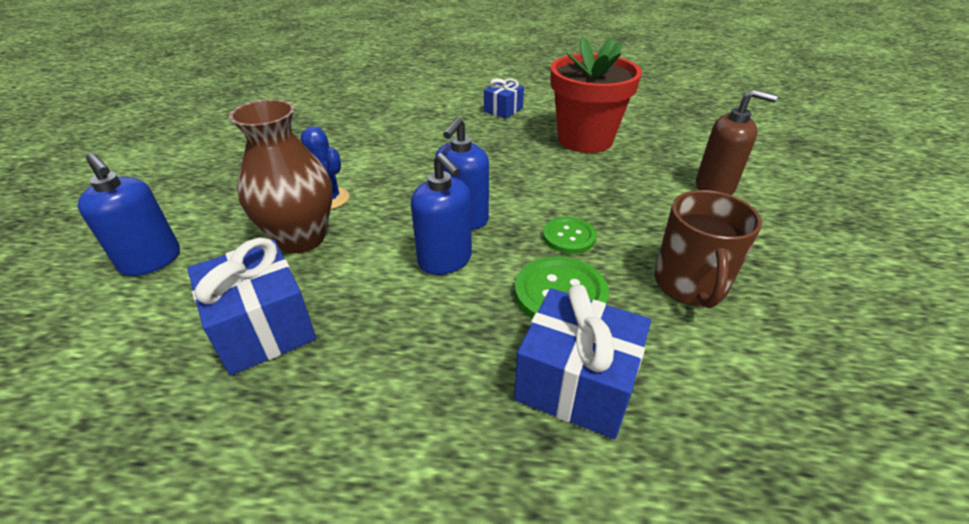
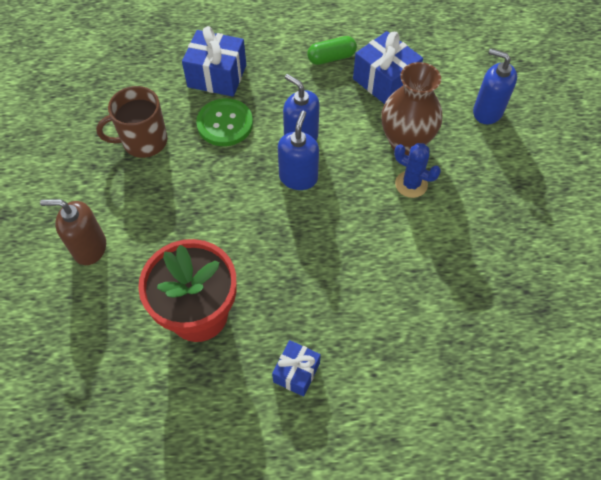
camera: 170 degrees right, 20 degrees up
(331, 391) = (331, 58): none -> green capsule
(568, 237) = (219, 171): green button -> none
(690, 284) = (143, 141): brown mug -> brown mug turned 105 degrees counterclockwise

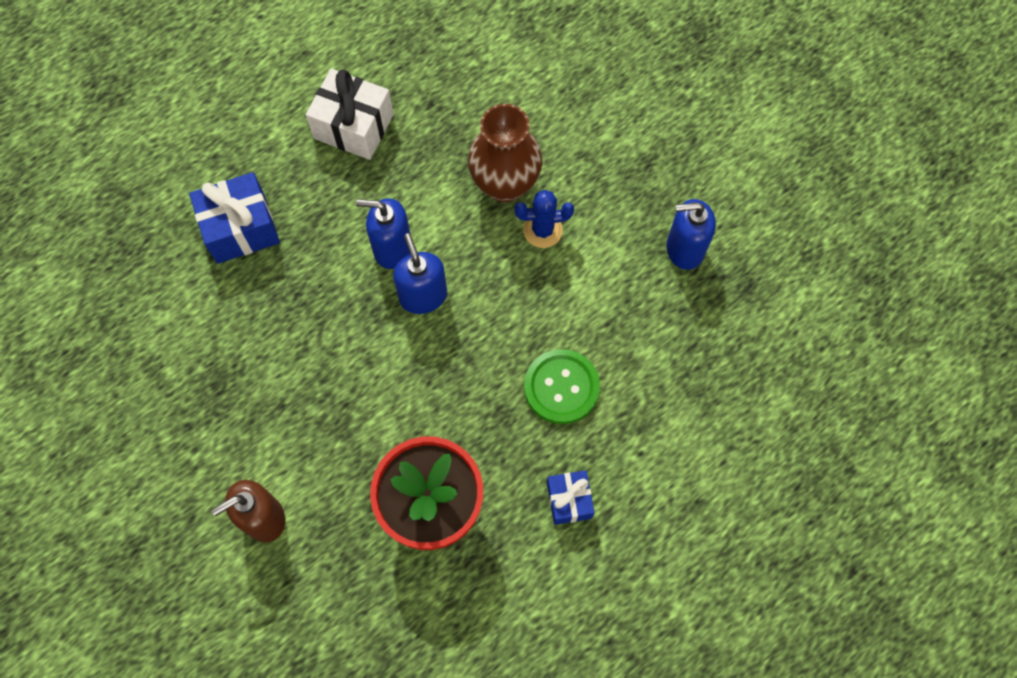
camera: 35 degrees left, 10 degrees up
(143, 141) = (221, 361): brown mug -> none
(225, 123) = (296, 282): green button -> green button (561, 387)
(331, 58) = (353, 126): green capsule -> white gift
(385, 81) = (433, 122): blue gift -> none
(487, 111) = (564, 95): blue soap dispenser -> blue soap dispenser (684, 249)

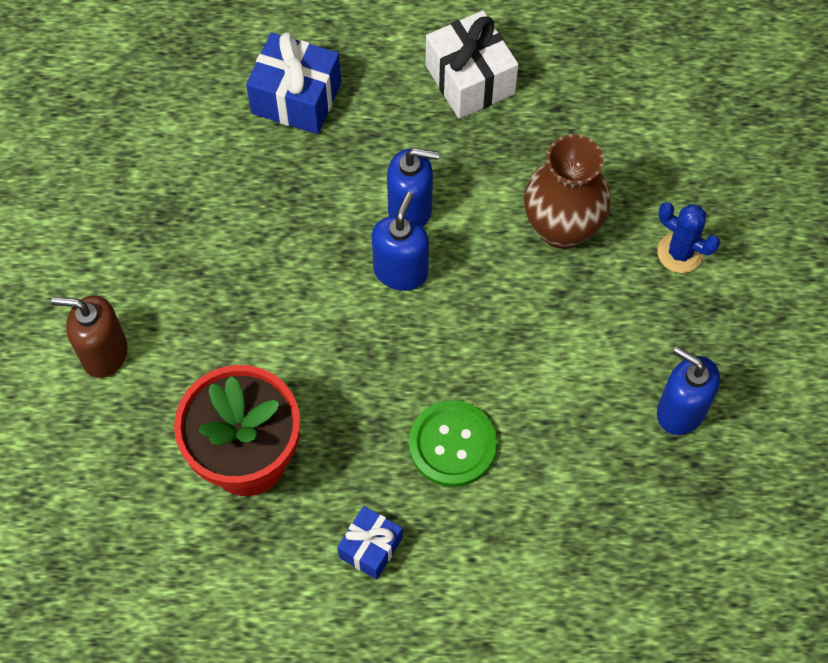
camera: 40 degrees right, 5 degrees down
(392, 248) = (410, 210): blue soap dispenser -> blue soap dispenser turned 135 degrees clockwise
(542, 230) = (560, 294): blue cactus -> blue cactus (680, 253)

